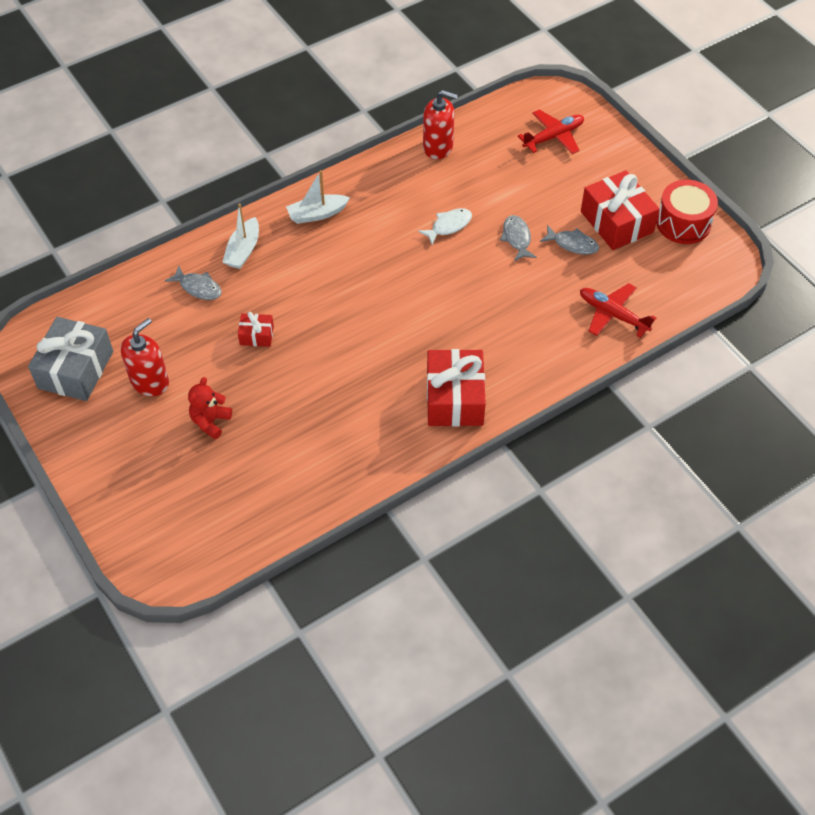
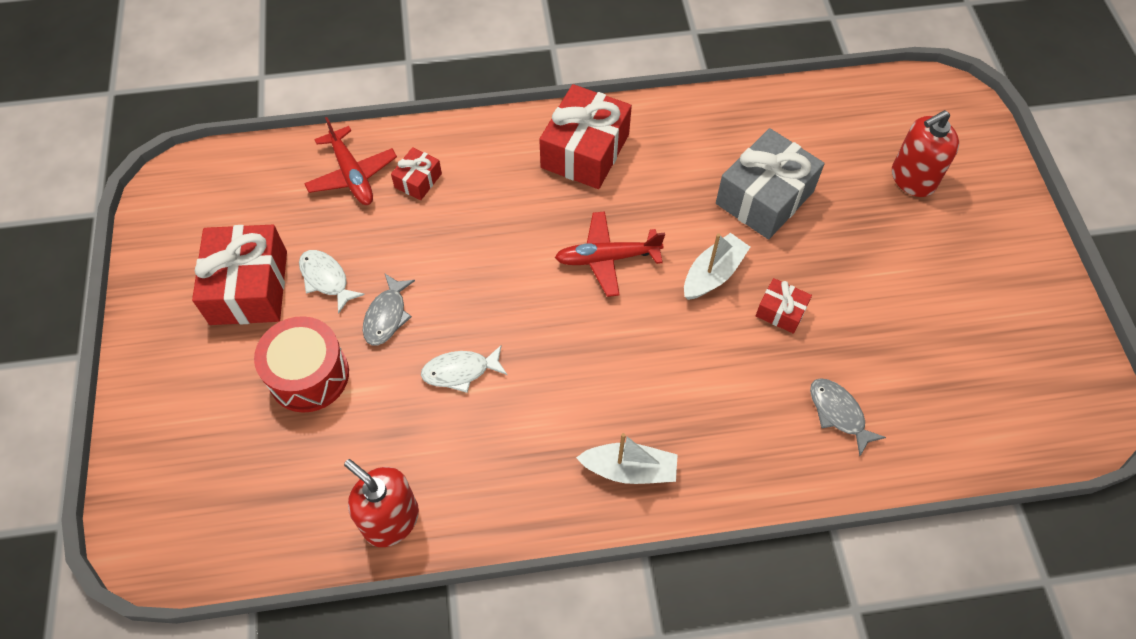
camera: 155 degrees left, 5 degrees up
(75, 370) = (1026, 354): grey gift -> grey gift (764, 197)
(150, 382) = (931, 301): red soap dispenser -> red soap dispenser (912, 179)
(210, 421) = (867, 226): red teddy bear -> none
(243, 250) = (758, 450): white boat -> white boat (713, 274)
(553, 137) = (215, 463): red plane -> red plane (607, 258)
(563, 328) = (418, 180): none -> red gift
(572, 244) = (326, 279): grey fish -> white fish
(683, 223) = (174, 252): red drum -> red drum (309, 375)

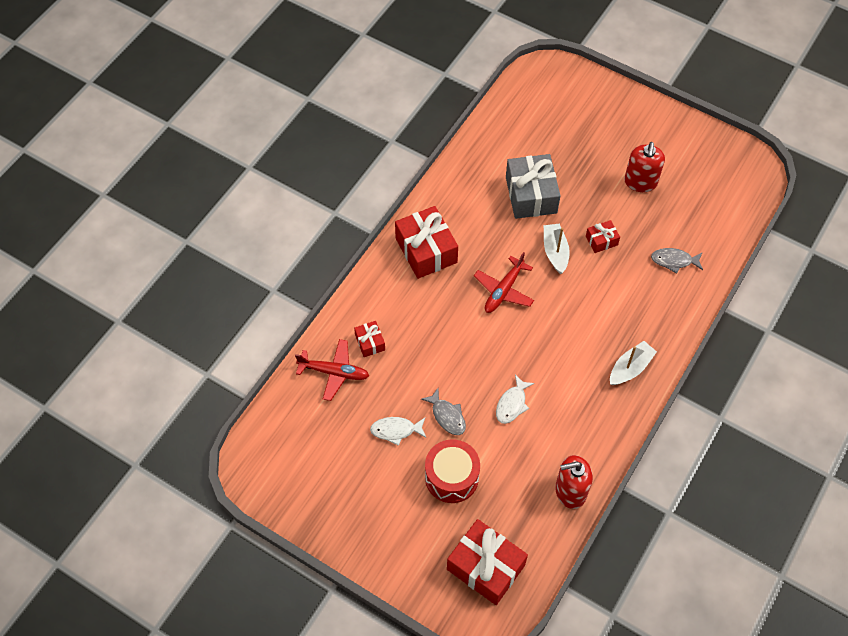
camera: 50 degrees left, 0 degrees up
(249, 287) = (366, 473): red gift -> red gift (485, 567)
(912, 179) = (578, 126): red soap dispenser -> red soap dispenser (640, 182)

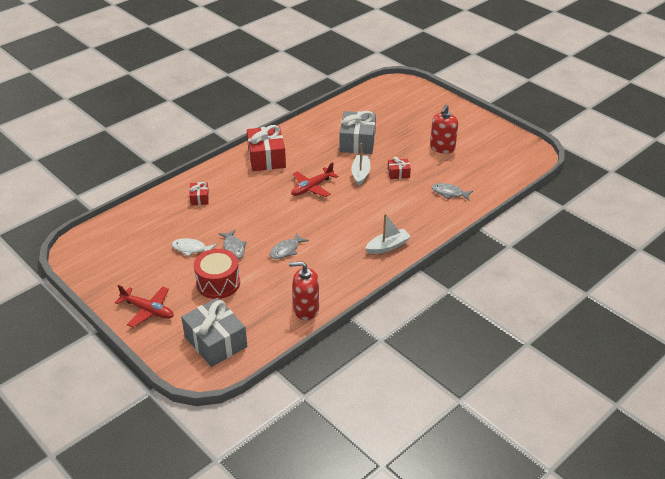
camera: 15 degrees right, 20 degrees down
(334, 372) = (165, 209): red plane -> red plane (148, 310)
(485, 567) = (215, 342): red gift -> grey gift
(512, 404) = (286, 250): white fish -> grey fish

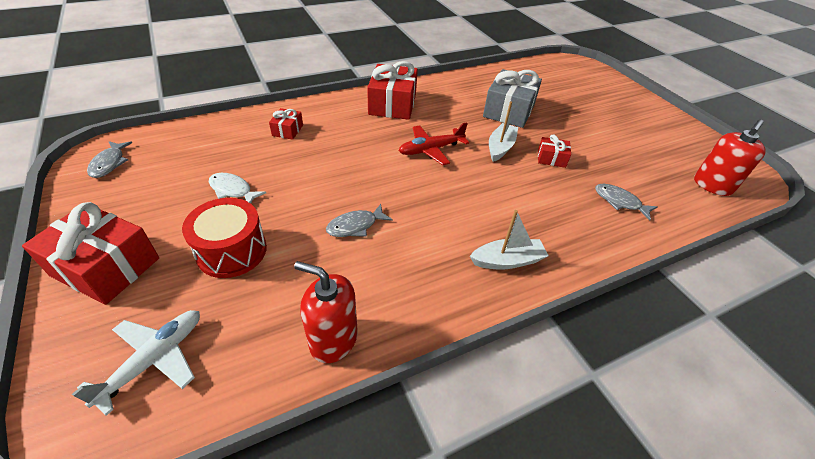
camera: 15 degrees right, 5 degrees up
(148, 310) = (106, 267): red plane -> red gift
(215, 342) = (154, 359): grey gift -> white plane
(233, 248) = (287, 203): grey fish -> grey fish (109, 163)
(442, 148) = (618, 140): red soap dispenser -> red soap dispenser (712, 185)

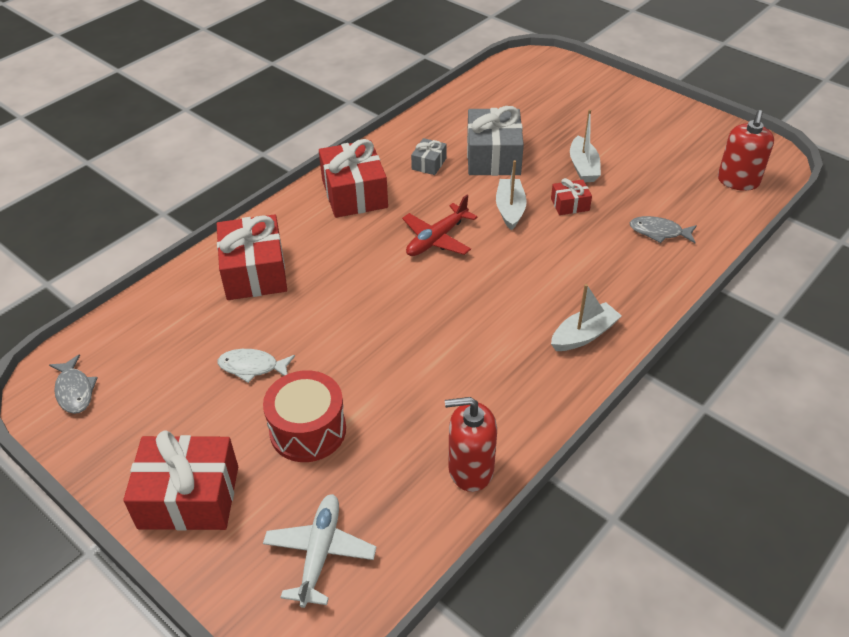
camera: 20 degrees left, 0 degrees up
(287, 130) = (255, 272): red gift -> red gift, size x2.03
(355, 226) = (415, 356): grey fish -> none
(458, 102) = (429, 164): none -> grey gift
(577, 137) = (583, 167): none -> white boat

